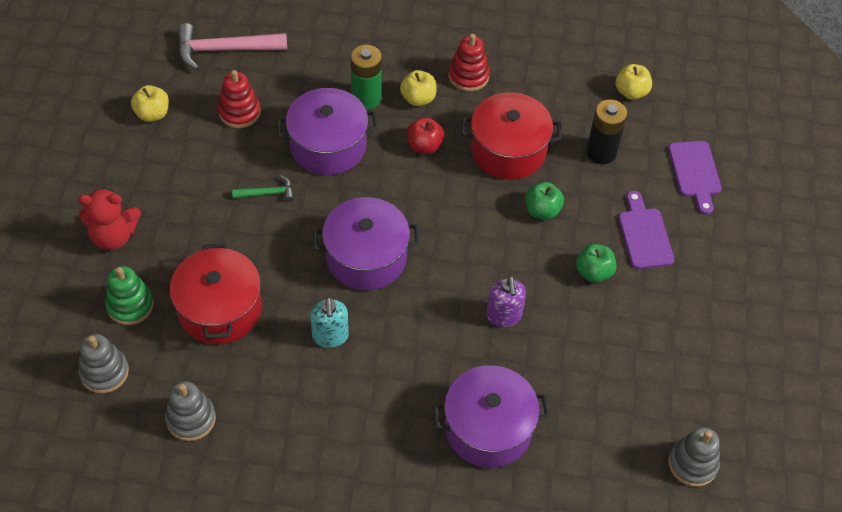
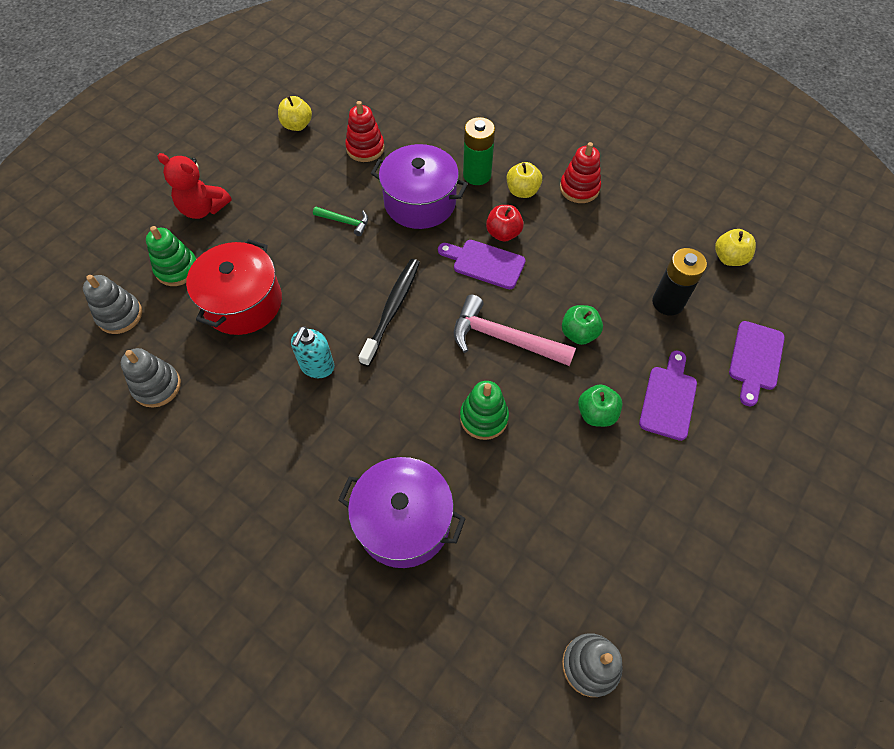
camera: 30 degrees right, 5 degrees up
(224, 50) = (385, 96): pink hammer -> pink hammer (504, 338)
(366, 257) = (392, 310): purple pot -> black toothbrush
(424, 180) = (485, 263): none -> purple cutting board
(503, 316) = (484, 417): purple soap dispenser -> green stacking toy
(508, 150) = (578, 266): red pot -> none

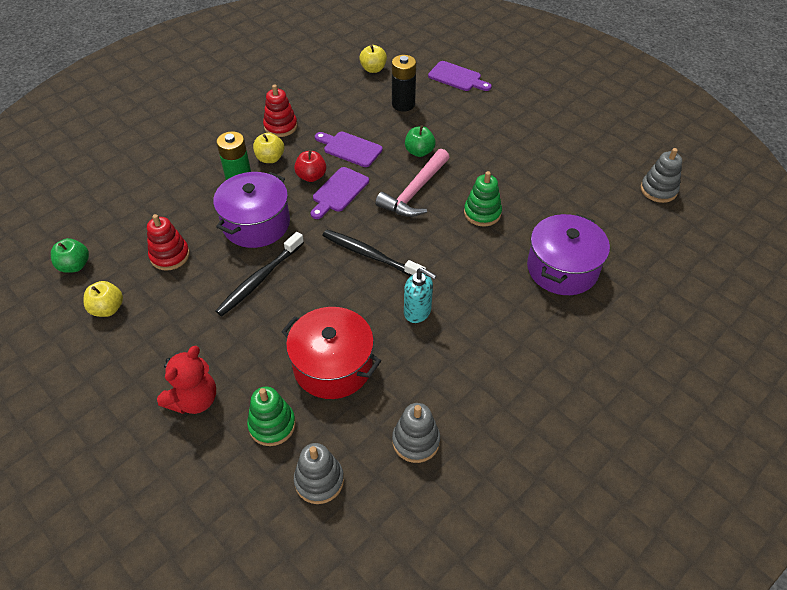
camera: 80 degrees left, 10 degrees down
(345, 222) = (259, 279): green hammer -> black toothbrush
(596, 413) = (487, 155): green apple -> green apple (75, 265)
(668, 399) = (480, 120): purple cutting board -> purple cutting board (350, 148)

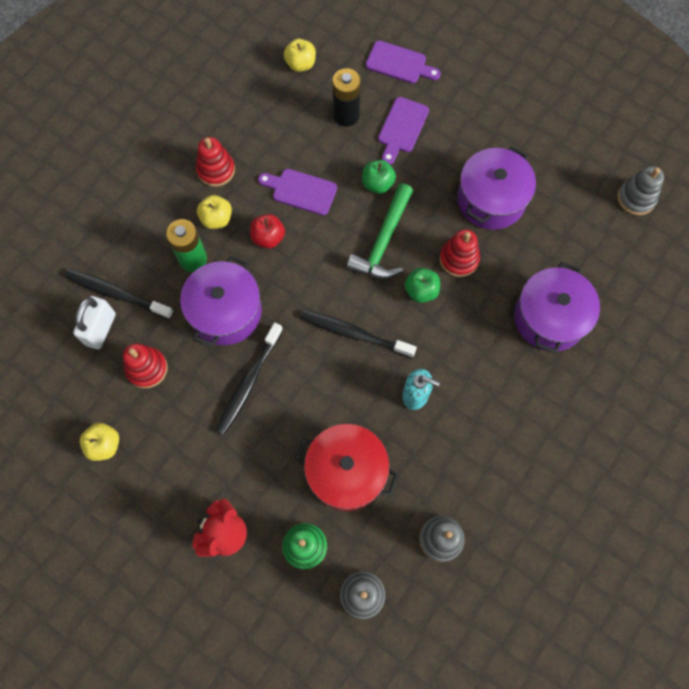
camera: 10 degrees left, 20 degrees up
(75, 265) = (51, 398): green apple -> green apple (421, 291)
(140, 221) = (100, 329): none -> white padlock
(164, 198) = (117, 294): none -> black toothbrush
(339, 192) = (303, 254): purple cutting board -> purple cutting board (402, 128)
(415, 192) = (383, 241): pink hammer -> green hammer
(482, 213) = (459, 259): green stacking toy -> red stacking toy
(520, 175) = (491, 200): none -> purple pot

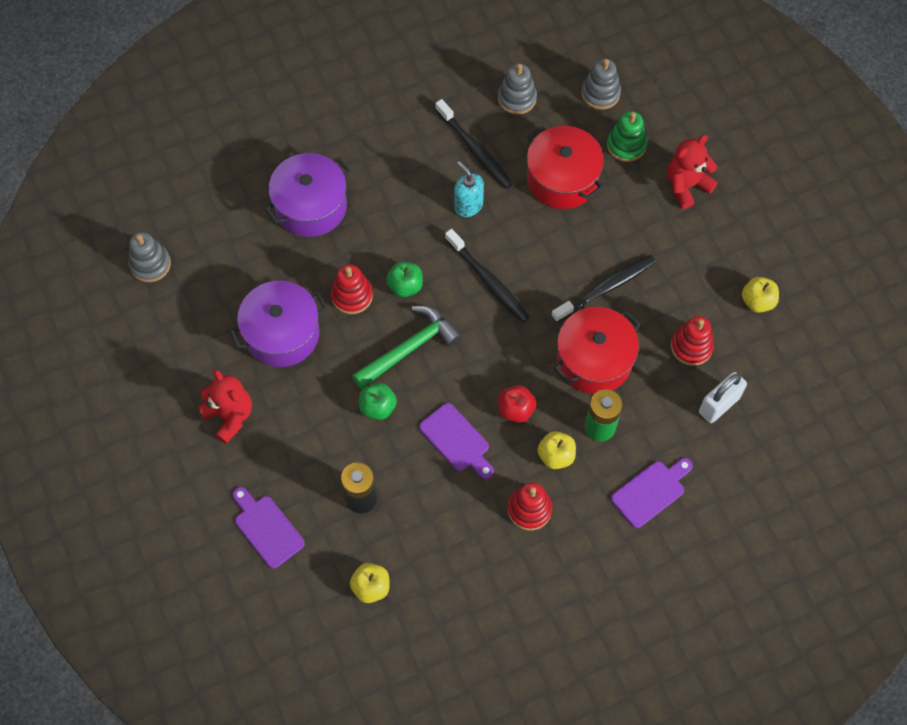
camera: 150 degrees left, 5 degrees down
(117, 294) = (689, 431): black toothbrush -> black toothbrush (475, 150)
(226, 312) = (594, 360): purple pot -> red pot
(402, 128) = (314, 453): purple cutting board -> purple cutting board (650, 492)
(483, 121) = (230, 416): none -> red teddy bear

